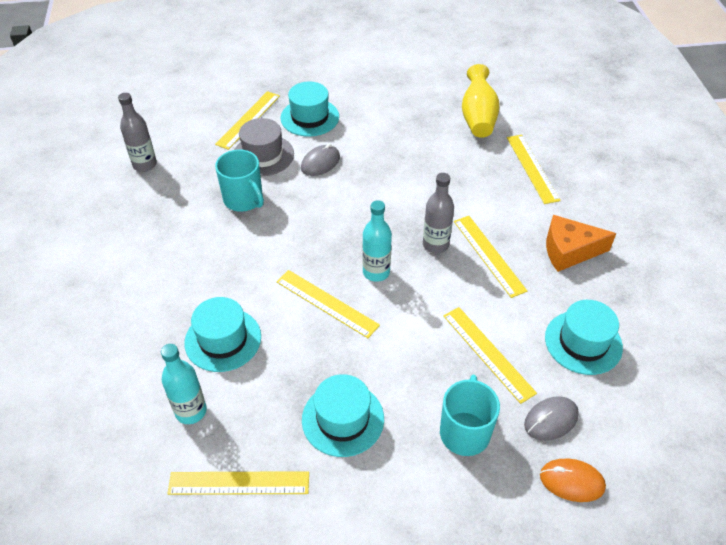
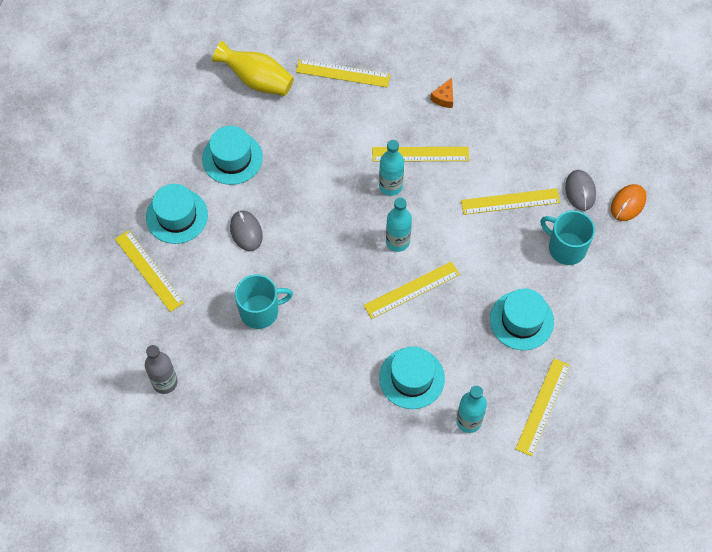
camera: 65 degrees left, 15 degrees up
(263, 155) = (209, 275): grey hat -> none
(435, 245) = (390, 186): grey bottle -> turquoise bottle
(569, 251) = (444, 97): orange cheese -> orange cheese, size x0.53
(583, 342) = (529, 136): turquoise hat -> turquoise hat (232, 158)

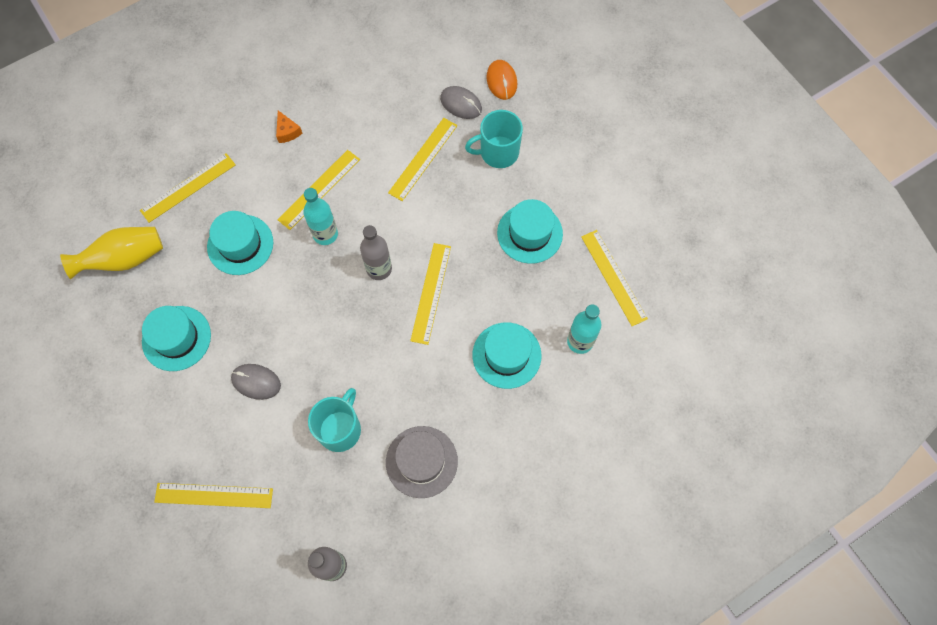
camera: 50 degrees left, 5 degrees up
(177, 216) = (185, 429): turquoise hat -> turquoise hat (240, 244)
(283, 382) = (421, 461): none -> grey hat
(397, 241) = (379, 269): turquoise bottle -> grey bottle

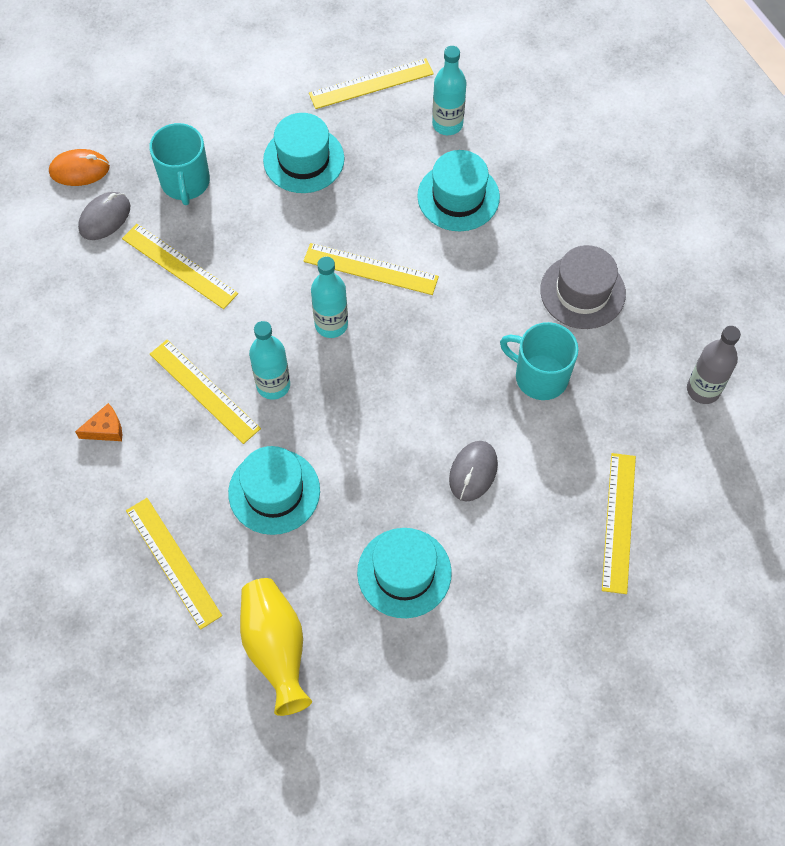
camera: 85 degrees left, 5 degrees down
(379, 269) = (331, 324): grey bottle -> turquoise bottle

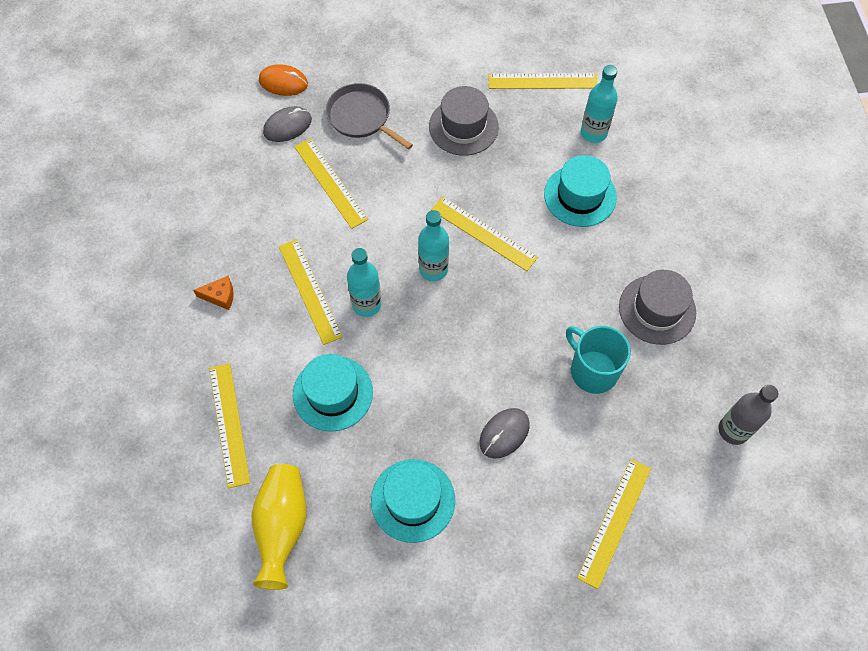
camera: 20 degrees right, 0 degrees up
(185, 182) = (361, 117): turquoise mug -> grey pan
(303, 159) = (463, 127): turquoise hat -> grey hat

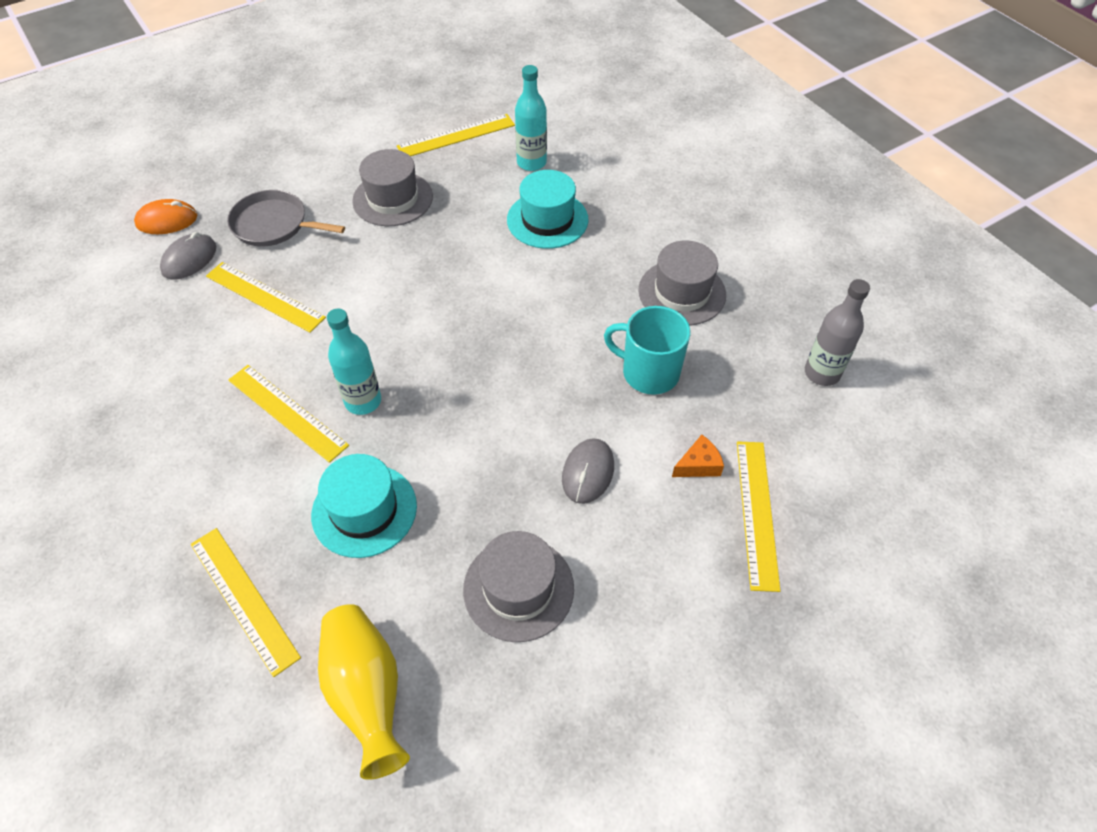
camera: 25 degrees left, 10 degrees down
(220, 296) = (174, 459): orange cheese -> orange cheese (698, 465)
(413, 500) = (518, 588): turquoise hat -> grey hat
(433, 269) = (424, 339): turquoise bottle -> none
(483, 233) = (463, 286): yellow ruler -> none

